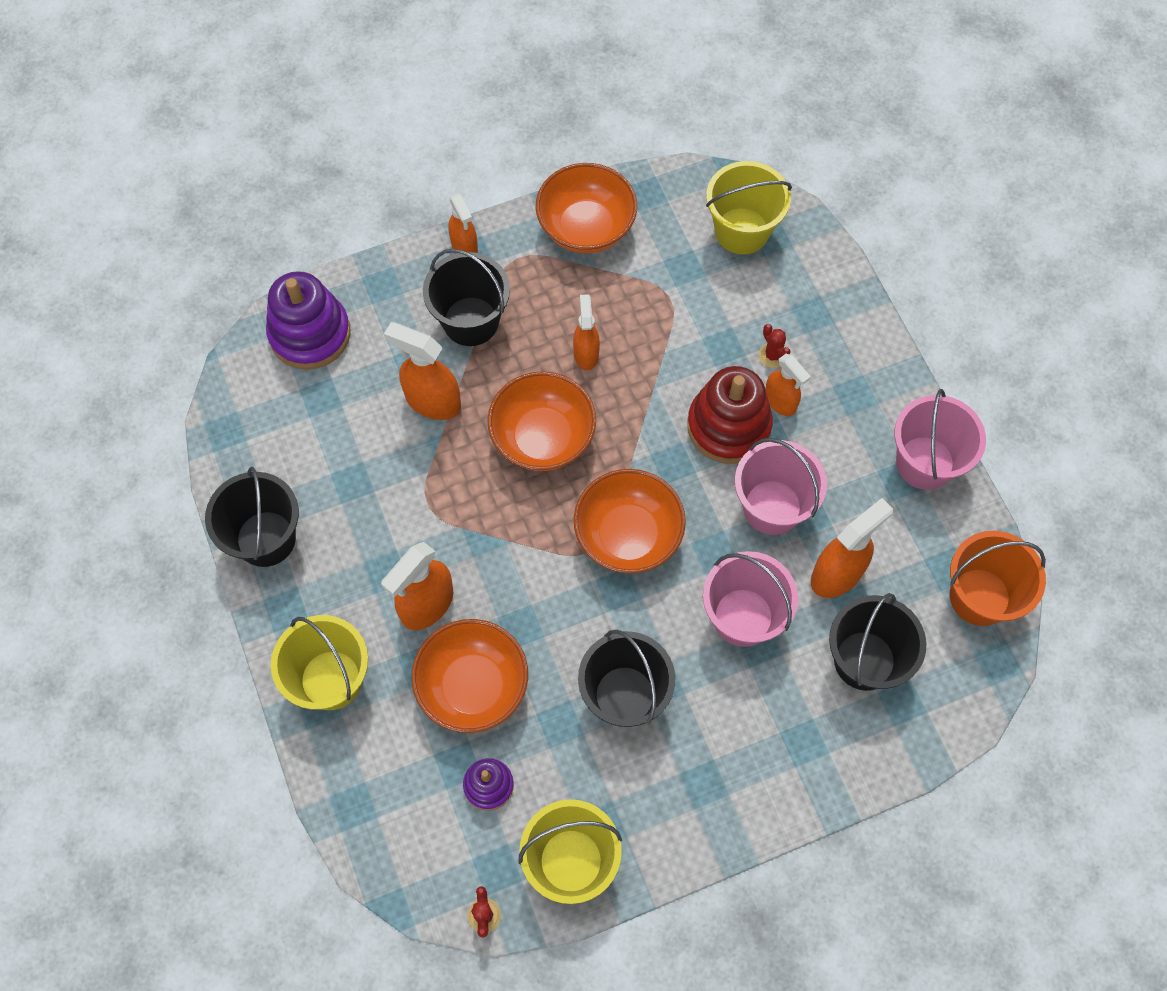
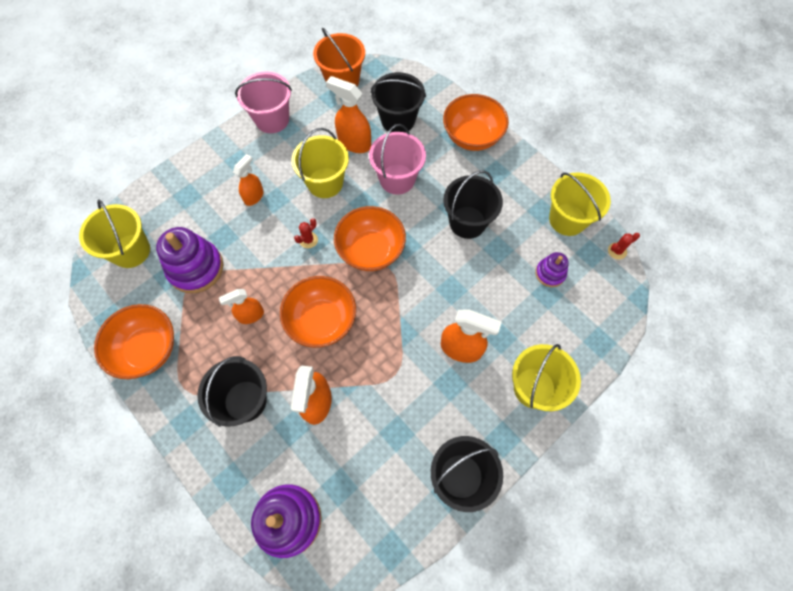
camera: 110 degrees left, 0 degrees up
(464, 247) = (181, 430): orange spray bottle -> none
(473, 686) = (499, 302): orange bowl -> orange bowl (472, 136)
(684, 303) = (196, 268): none -> purple stacking toy
(728, 426) = (279, 218): red stacking toy -> none
(772, 355) = (222, 209): red cactus -> red cactus (308, 240)
(772, 507) = (325, 183): pink bucket -> yellow bucket

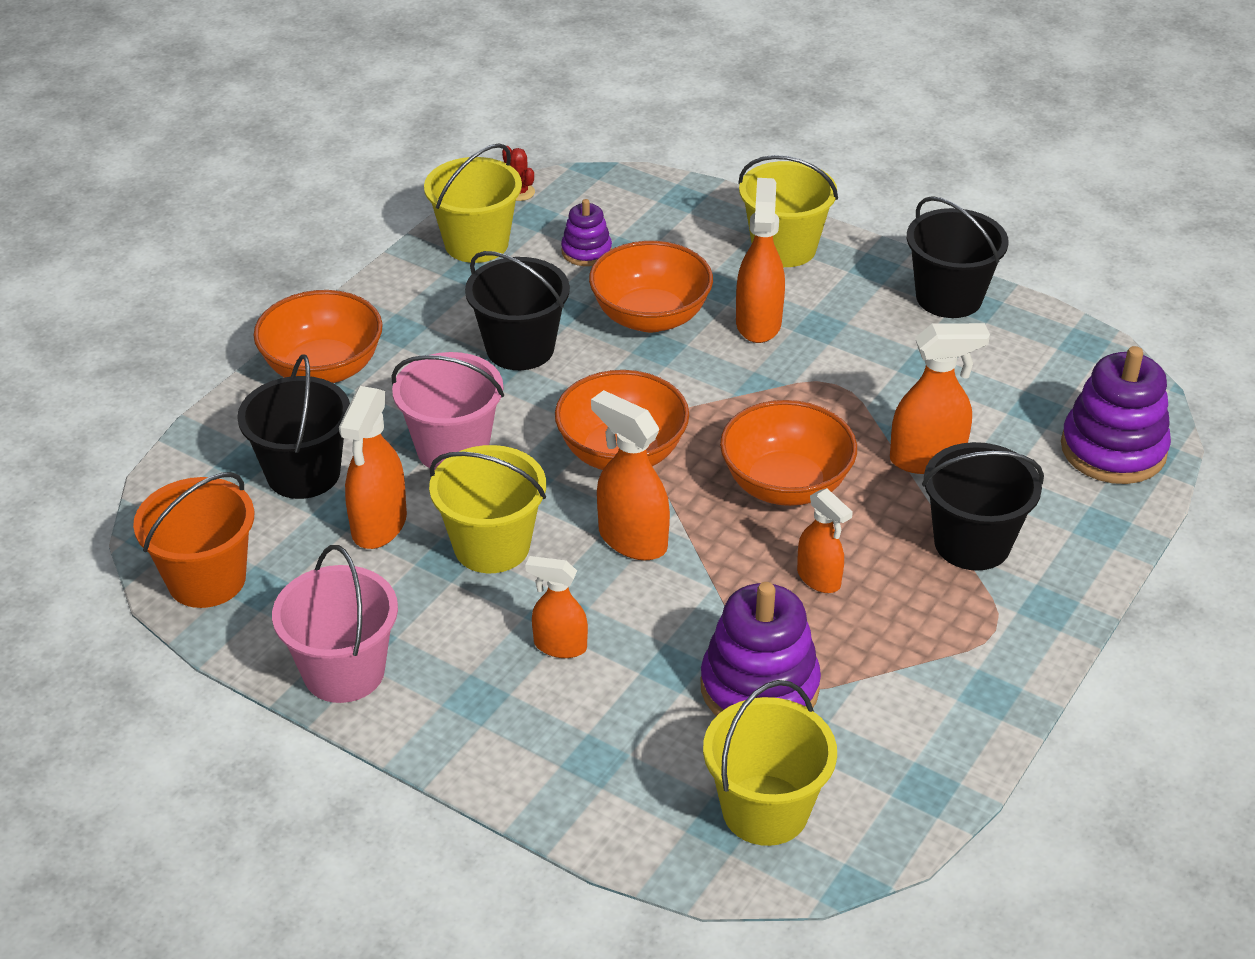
camera: 105 degrees left, 25 degrees down
(147, 349) = (955, 705): orange bowl -> orange bowl (650, 317)
(308, 240) = (632, 539): red cactus -> orange spray bottle

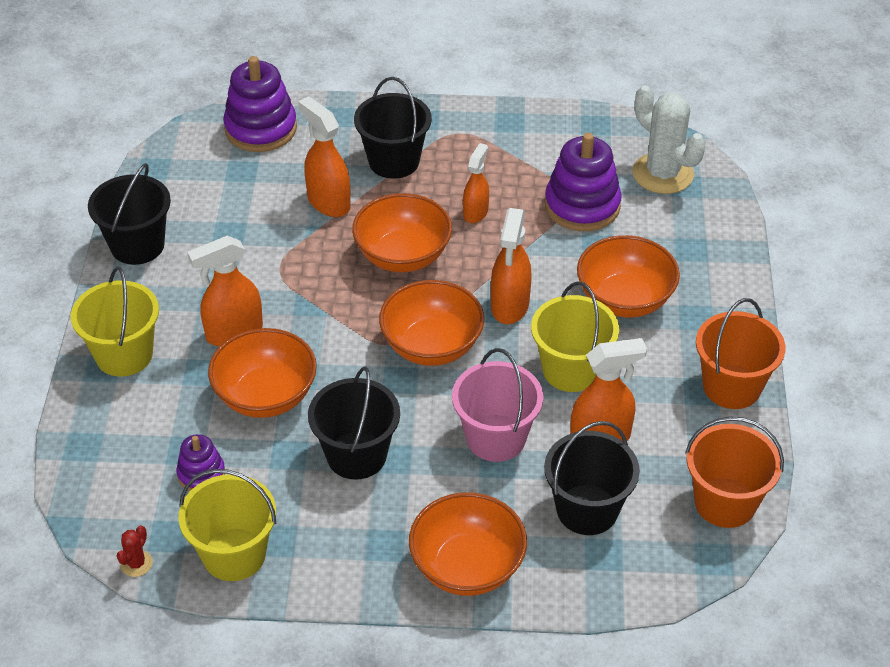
camera: 120 degrees left, 5 degrees up
(344, 672) = (731, 386): pink bucket -> orange bucket
(559, 646) = (624, 299): orange spray bottle -> orange bowl
(765, 810) = (662, 174): yellow bucket -> white cactus

